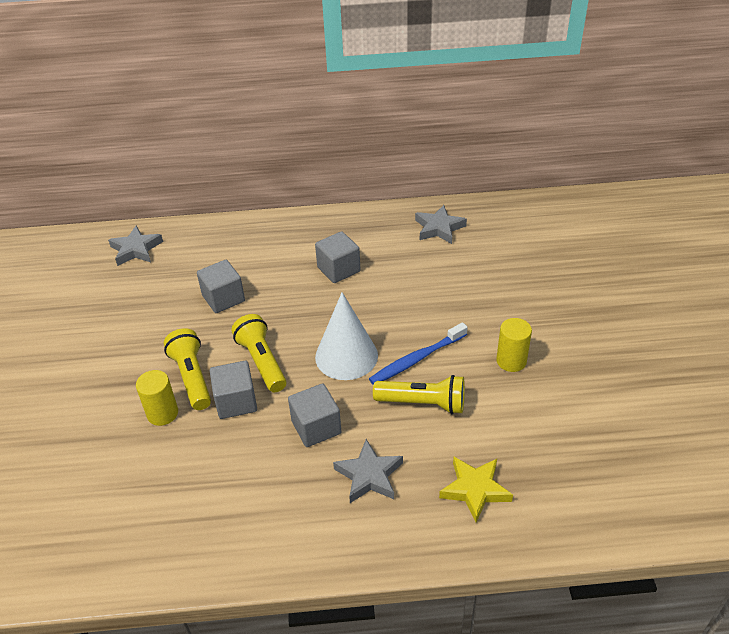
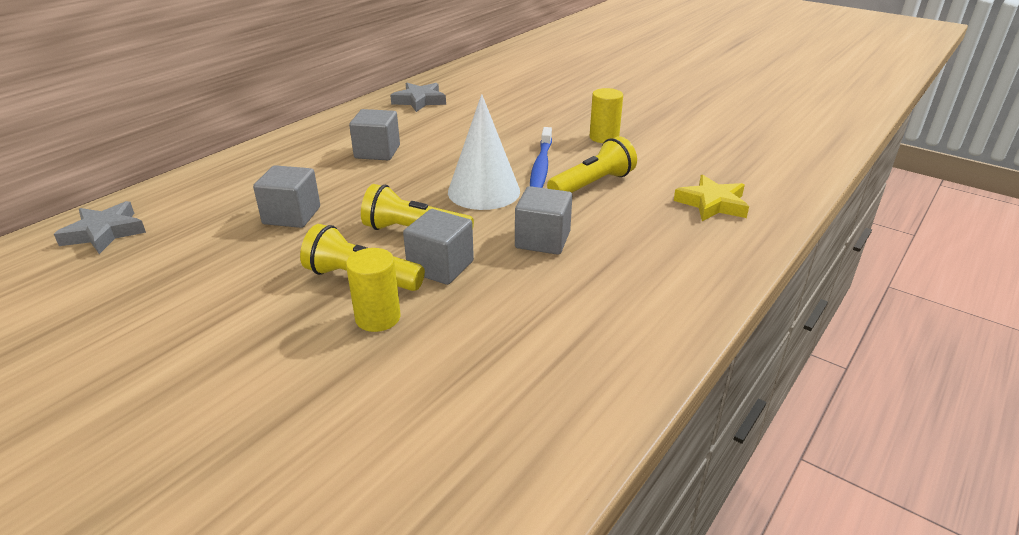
camera: 50 degrees left, 10 degrees down
(369, 475) = (636, 239): grey star -> none

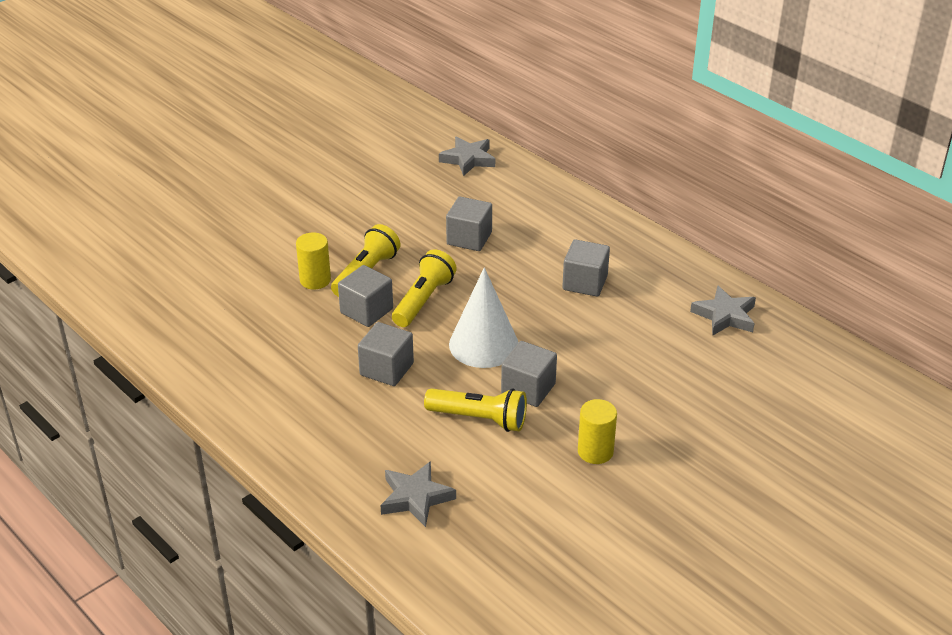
camera: 100 degrees right, 5 degrees up
(541, 166) = (528, 389): blue toothbrush -> grey cube
(592, 184) = (479, 419): yellow flashlight -> yellow flashlight turned 45 degrees counterclockwise
(712, 204) = (416, 497): yellow star -> grey star

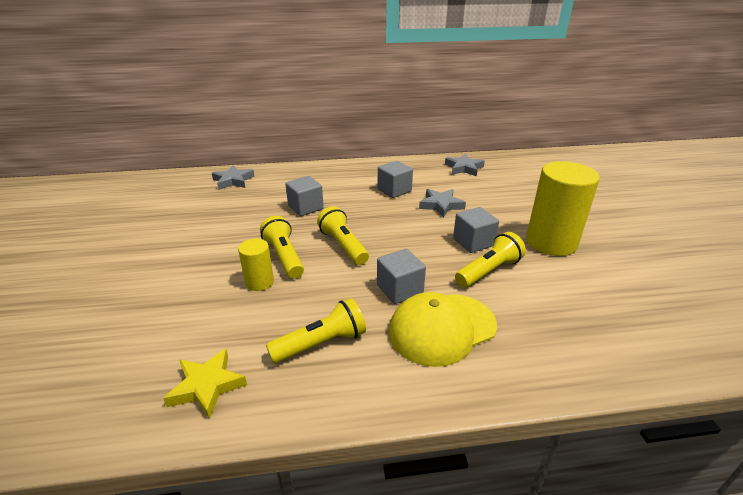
camera: 55 degrees left, 5 degrees down
(181, 323) = (207, 386): none -> yellow star
(271, 356) = (321, 343): none -> yellow flashlight
(353, 418) = (442, 328): none -> yellow cap
(366, 311) = (325, 273): grey cube -> none
(416, 497) = (559, 333): grey star -> grey star (441, 205)
(483, 344) = (414, 241): white cone -> none
(595, 451) = (551, 242): yellow cylinder -> yellow cylinder, size x1.98

